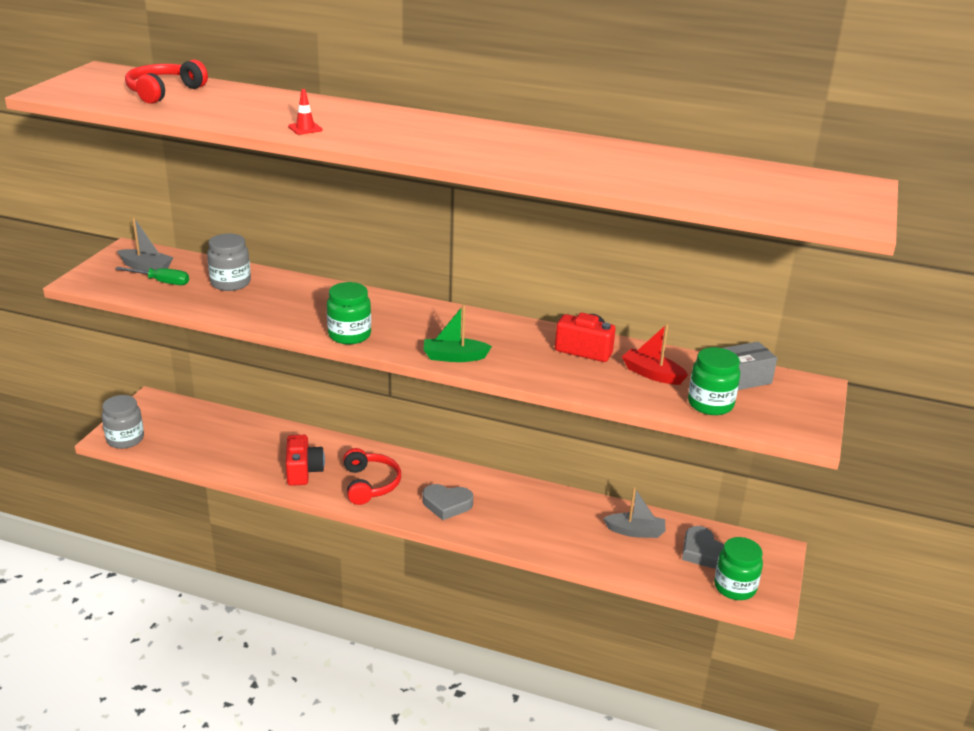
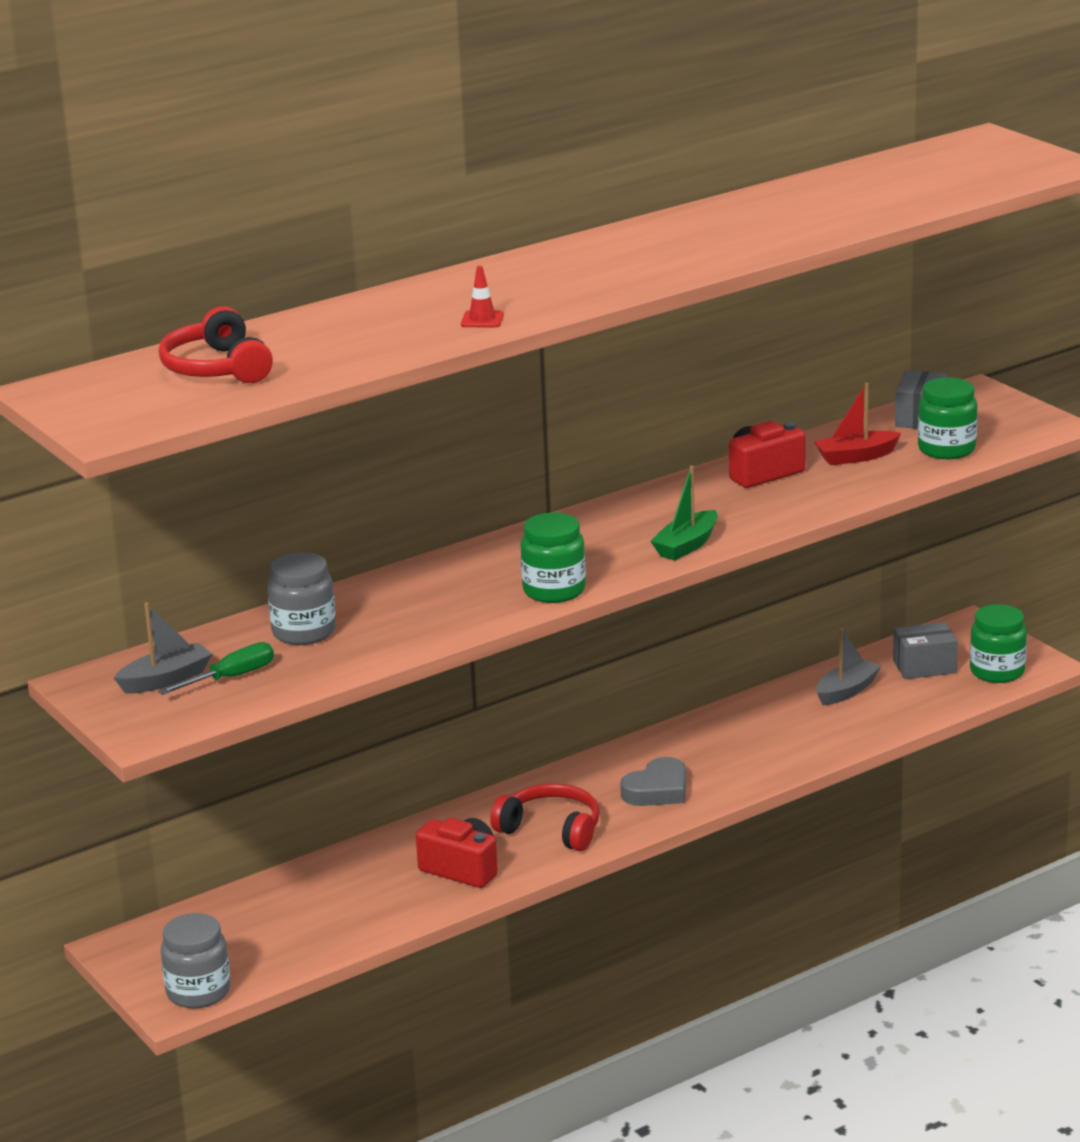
camera: 50 degrees left, 5 degrees down
(702, 552) = (924, 667): grey heart -> grey box

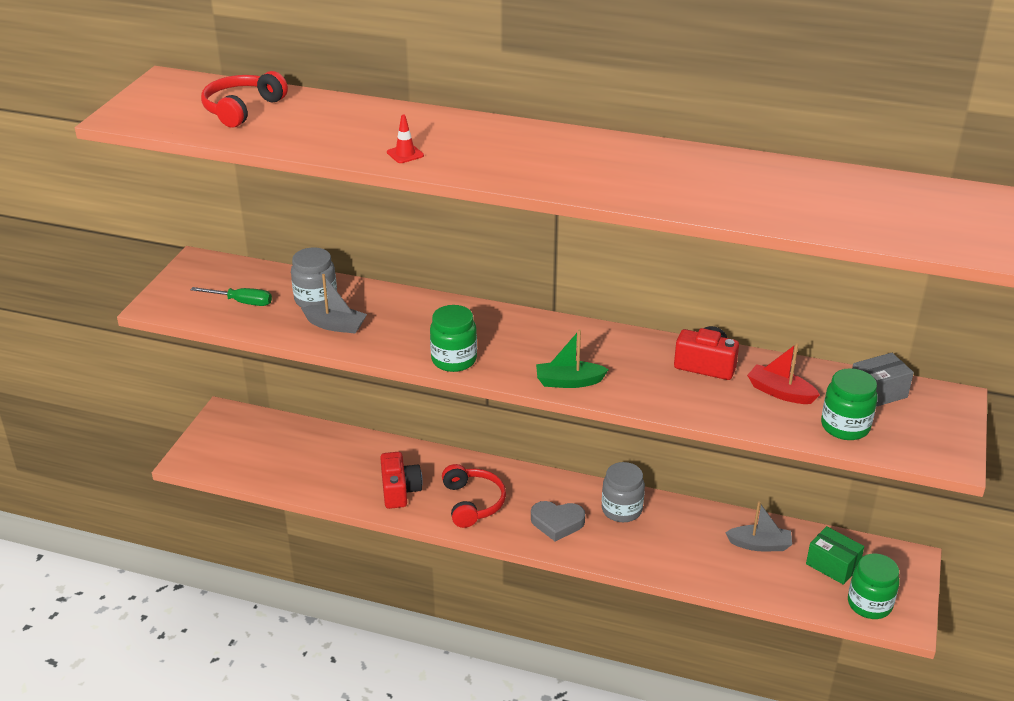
camera: 50 degrees right, 10 degrees up
(166, 680) = (221, 284): grey boat -> grey boat (335, 325)
(198, 992) = (204, 462): grey jar -> grey jar (621, 510)
(924, 667) = (832, 565): grey box -> green box

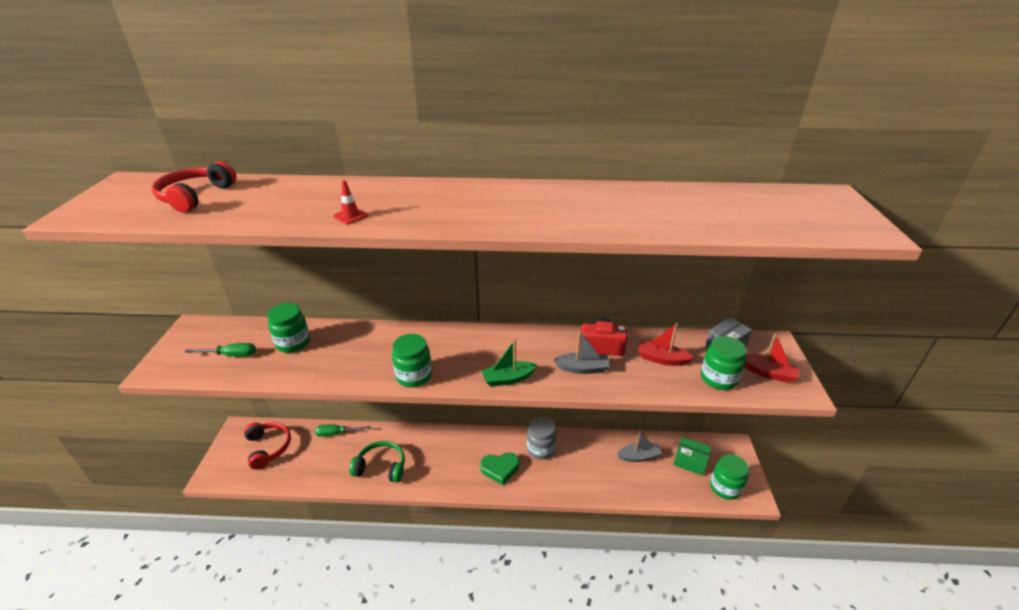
camera: 15 degrees left, 0 degrees up
(316, 300) = (293, 343): grey jar -> green jar
(335, 325) = (312, 362): grey boat -> grey boat (582, 368)
(349, 441) = (337, 433): none -> green screwdriver
(400, 491) = (381, 467): red camera -> green headphones
(473, 503) = (437, 465): red headphones -> red headphones (268, 447)
(557, 523) = (500, 469): grey heart -> green heart
(918, 432) = (767, 373): none -> red boat

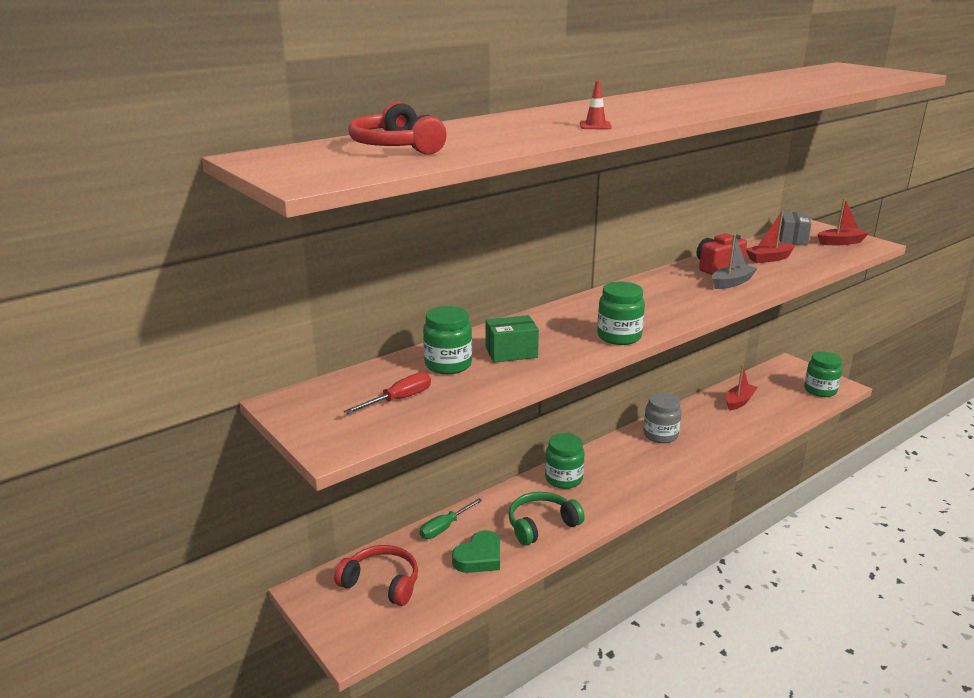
camera: 40 degrees left, 10 degrees down
(230, 355) = (399, 399): green screwdriver -> red screwdriver
(500, 469) = (651, 466): green heart -> green heart (479, 557)
(508, 379) = (694, 308): green boat -> none
(639, 456) = (739, 401): grey boat -> red boat
(690, 462) = (776, 387): green box -> green box (511, 352)
(718, 378) = (821, 255): green jar -> green jar (563, 479)

